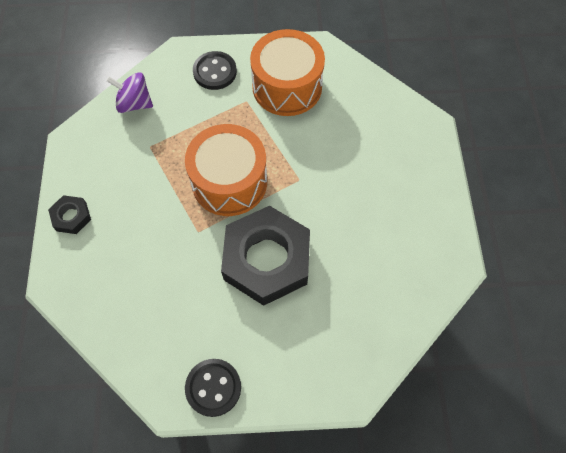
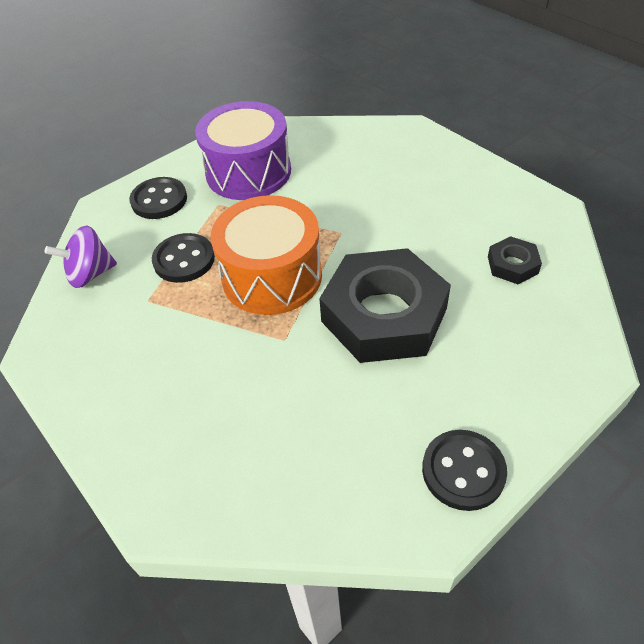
camera: 35 degrees left, 15 degrees down
(71, 217) = (112, 426): black nut -> black nut (512, 265)
(191, 131) = (184, 260): none -> black button
(287, 87) = (248, 172): orange drum -> purple drum

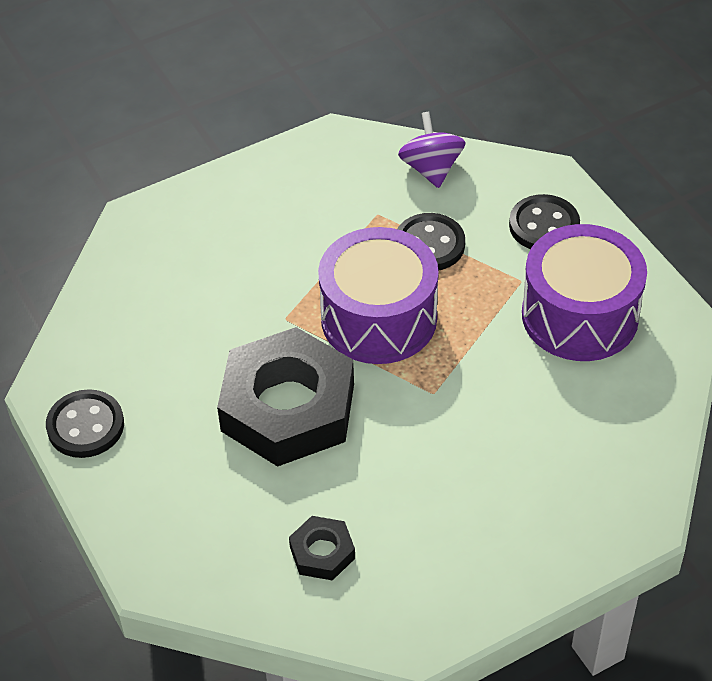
camera: 100 degrees right, 0 degrees up
(272, 276) = (379, 318): orange drum -> purple drum

